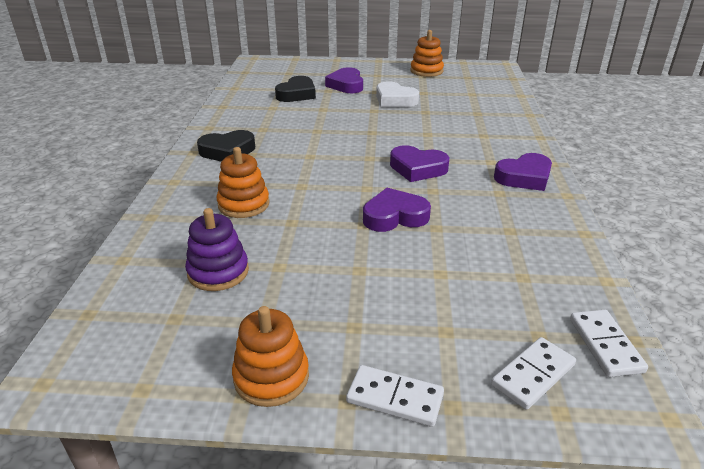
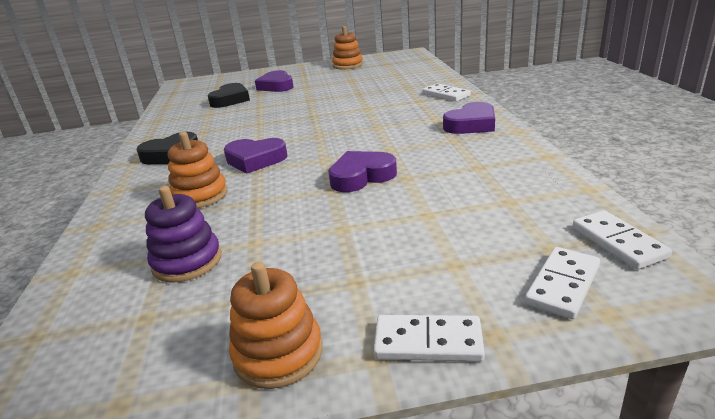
camera: 10 degrees left, 5 degrees down
(395, 100) = (326, 89): white heart -> none
(417, 168) = (368, 135): purple heart -> purple heart (255, 160)
(513, 133) = (446, 95): none -> white domino

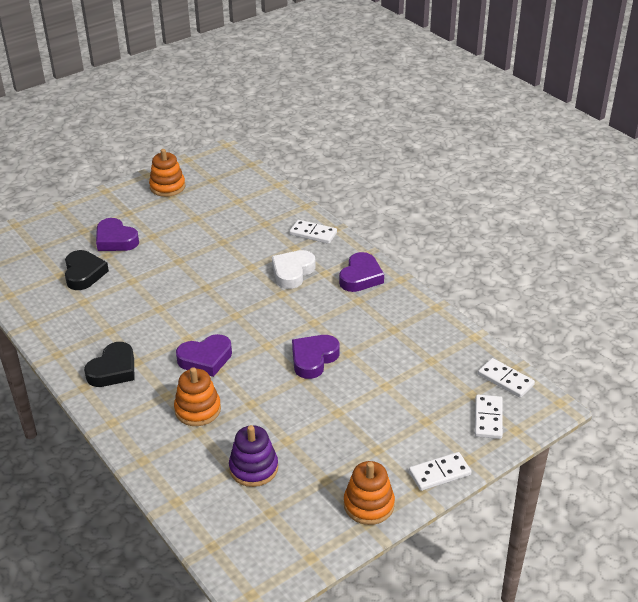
camera: 30 degrees left, 10 degrees up
(402, 115) = (292, 272): none -> white heart

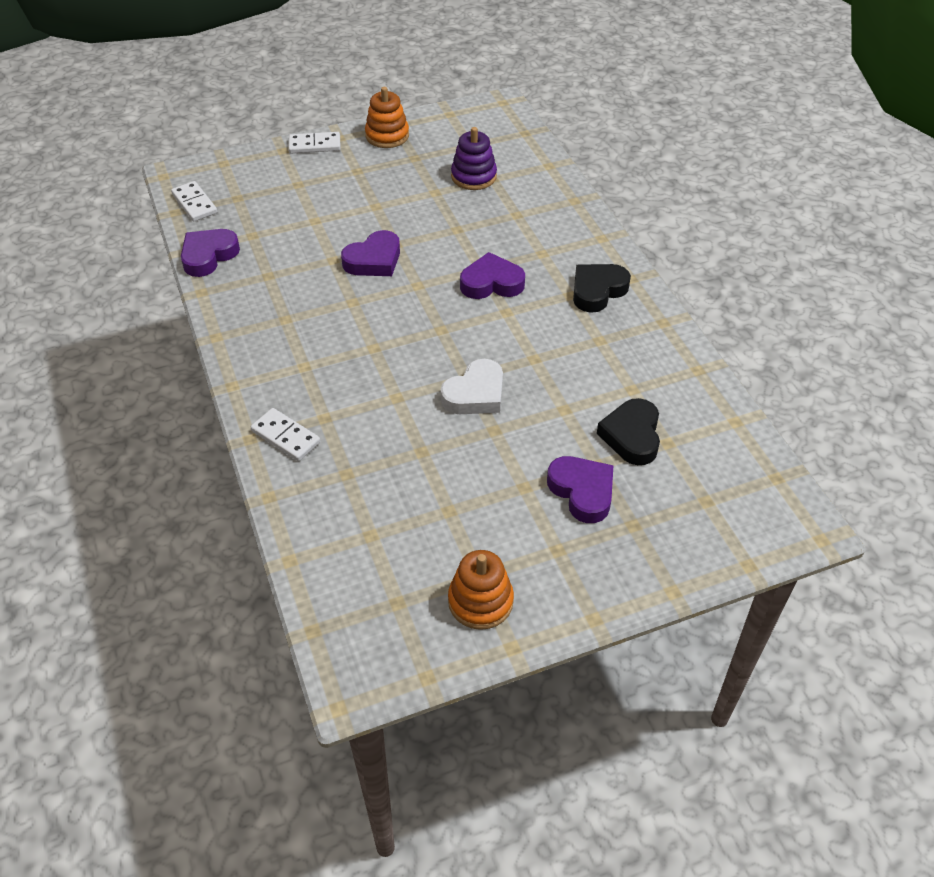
camera: 165 degrees left, 10 degrees up
(198, 410) = (513, 233): orange stacking toy -> none
(292, 272) = (345, 376): white heart -> white heart (475, 394)
(360, 277) = (262, 350): purple heart -> purple heart (208, 256)
(488, 418) = (240, 175): white domino -> none

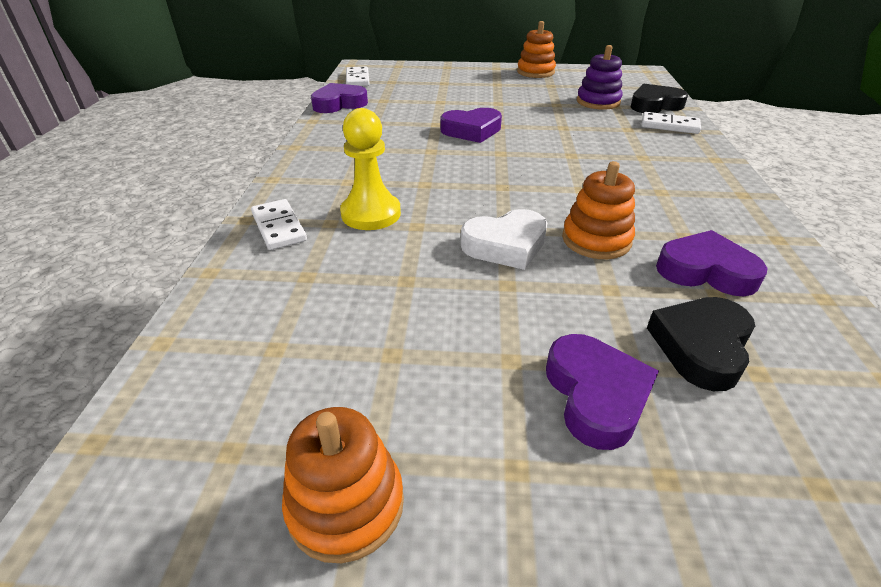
camera: 25 degrees right, 10 degrees down
(315, 145) = (474, 68): white domino -> white domino (669, 126)
(351, 397) = (371, 214): none -> yellow pawn
(491, 283) = (577, 166): purple heart -> purple heart (705, 271)
(538, 366) = (596, 240): none -> orange stacking toy
(597, 291) = (697, 195): black heart -> black heart (654, 105)

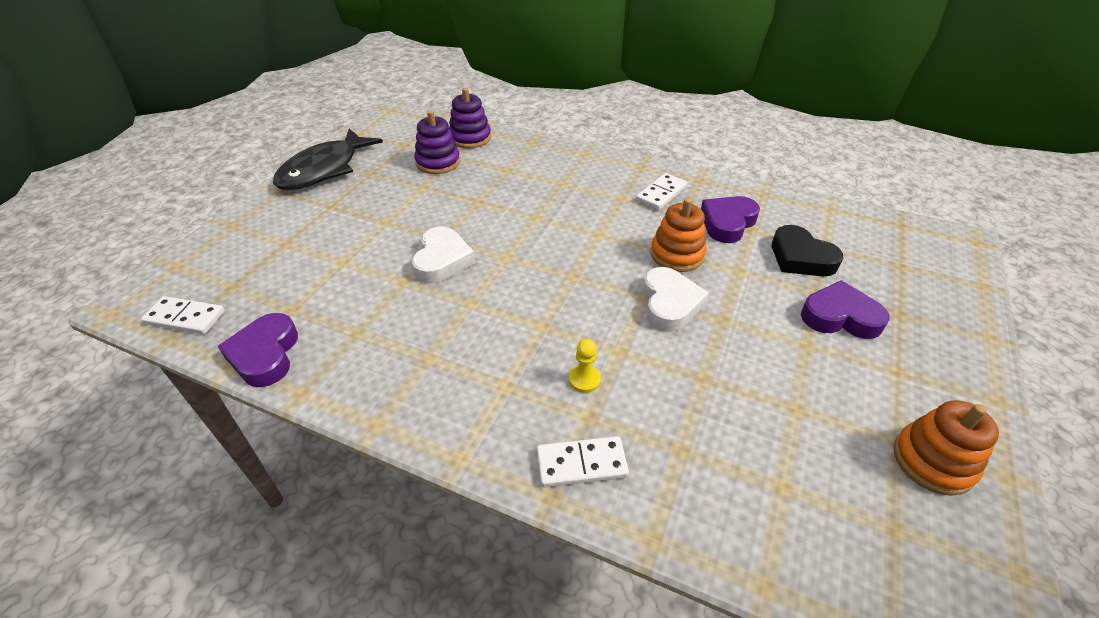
camera: 70 degrees left, 5 degrees up
(371, 214) = (584, 379): yellow pawn -> yellow pawn, size x0.51
(471, 130) = (442, 260): purple heart -> white heart
(535, 72) = (324, 170): orange stacking toy -> black fish
(654, 105) = (470, 138): black heart -> purple stacking toy
(669, 126) = (516, 148): white domino -> white domino (661, 194)

